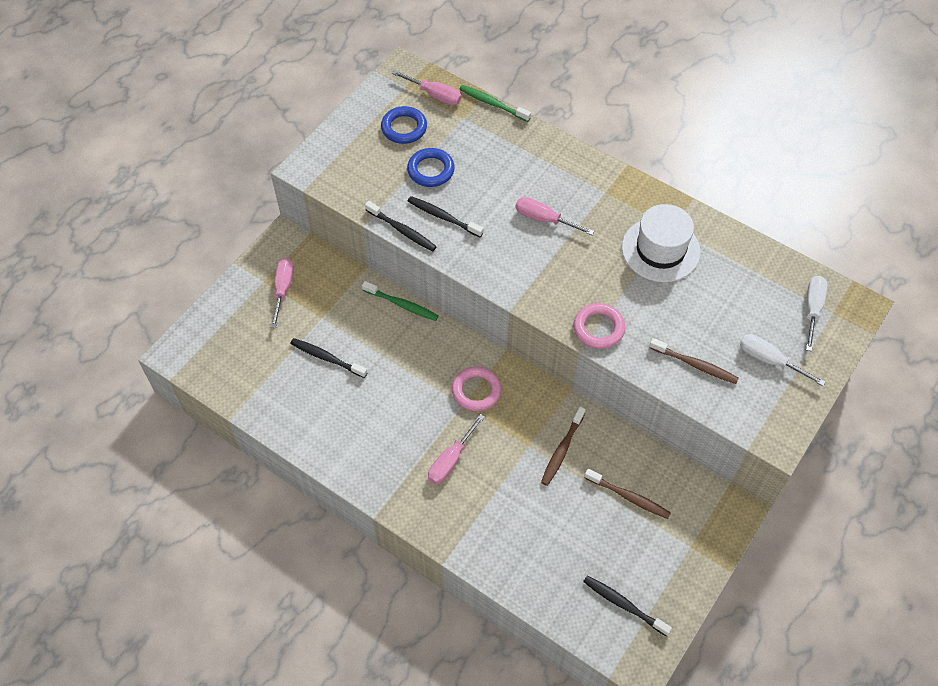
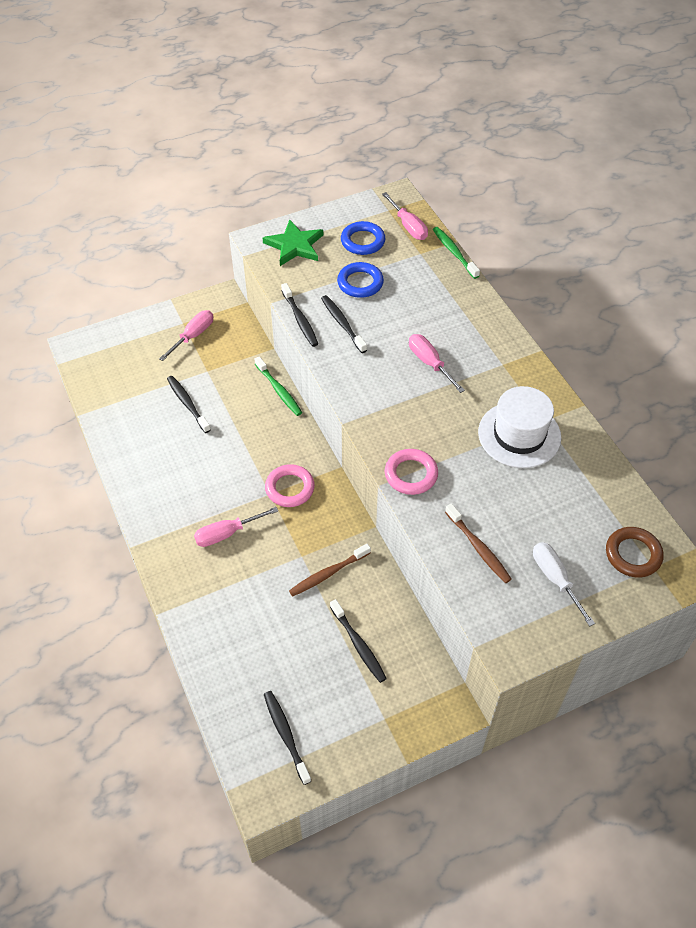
camera: 30 degrees right, 5 degrees down
(344, 159) = (294, 245): none -> green star
(629, 497) = (358, 645): brown toothbrush -> black toothbrush
(812, 309) = (633, 554): white screwdriver -> brown ring

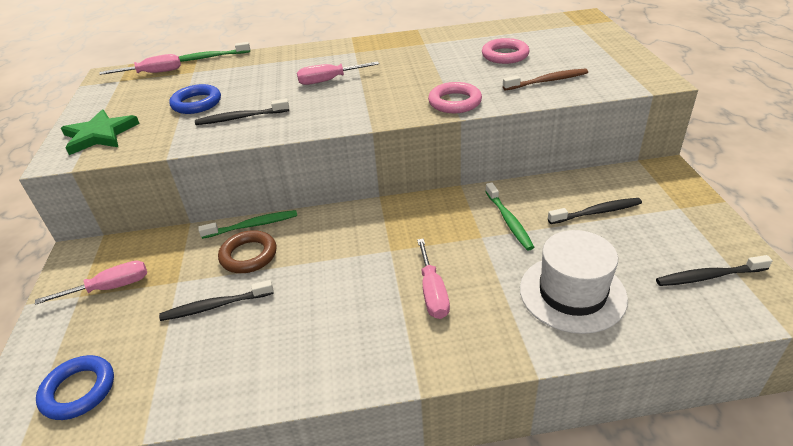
camera: 70 degrees left, 15 degrees down
(193, 336) = (110, 288): pink screwdriver -> pink screwdriver turned 105 degrees clockwise
(290, 488) = (390, 234): pink ring -> pink ring (505, 55)
(300, 319) = (210, 142): black toothbrush -> none
(328, 574) = (509, 221): brown toothbrush -> green toothbrush
(362, 241) = (143, 96): blue ring -> blue ring (78, 390)
(519, 435) = (434, 53): white hat -> white hat (572, 293)
(555, 579) = (584, 56): white screwdriver -> none
(633, 554) = (565, 29): brown ring -> brown ring (248, 255)

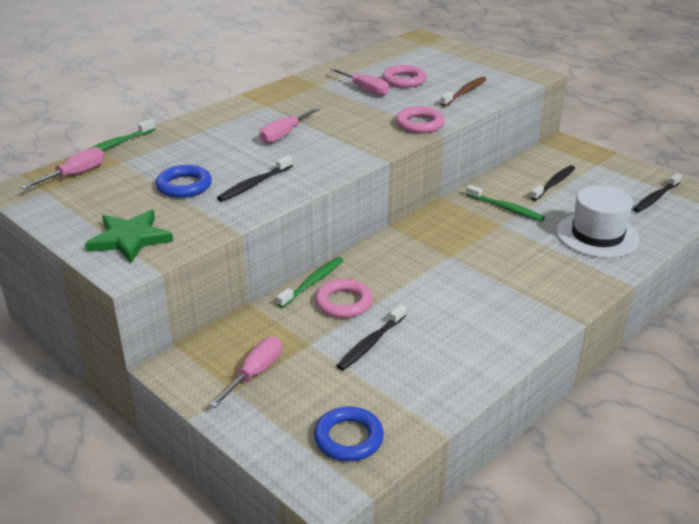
camera: 40 degrees left, 5 degrees down
(248, 255) = (344, 302): brown ring -> pink ring
(432, 292) = (515, 269): pink screwdriver -> pink screwdriver (365, 89)

